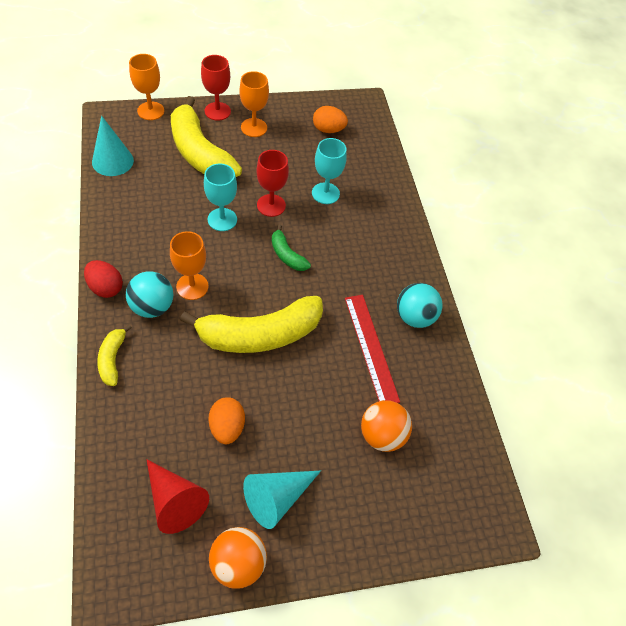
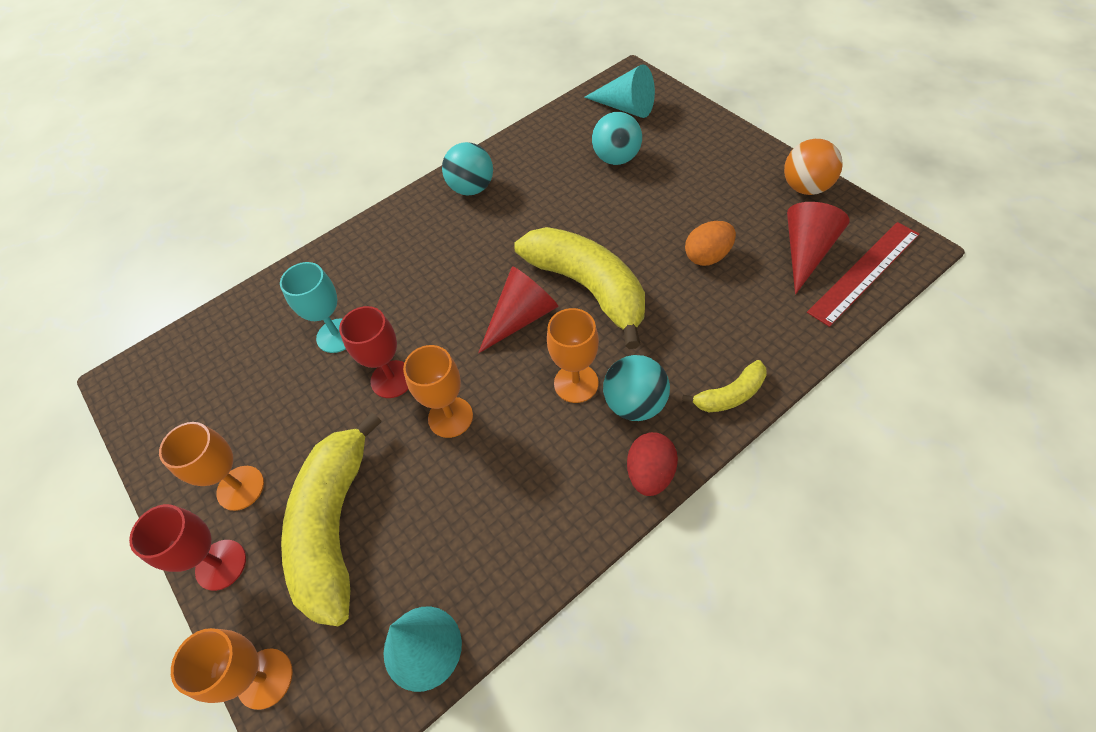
camera: 105 degrees left, 0 degrees up
(200, 153) = (335, 526): yellow banana -> yellow banana turned 150 degrees clockwise
(222, 219) = (450, 417): turquoise goblet -> orange goblet
(265, 285) = (521, 317): none -> red cone
(277, 498) = (733, 192): turquoise cone -> turquoise cone (625, 107)
(287, 255) = (463, 321): green banana -> none
(328, 130) = (205, 393): orange egg -> none
(371, 348) = (533, 202): red ruler -> red ruler (864, 272)
(382, 435) = (616, 158): orange ball -> turquoise ball

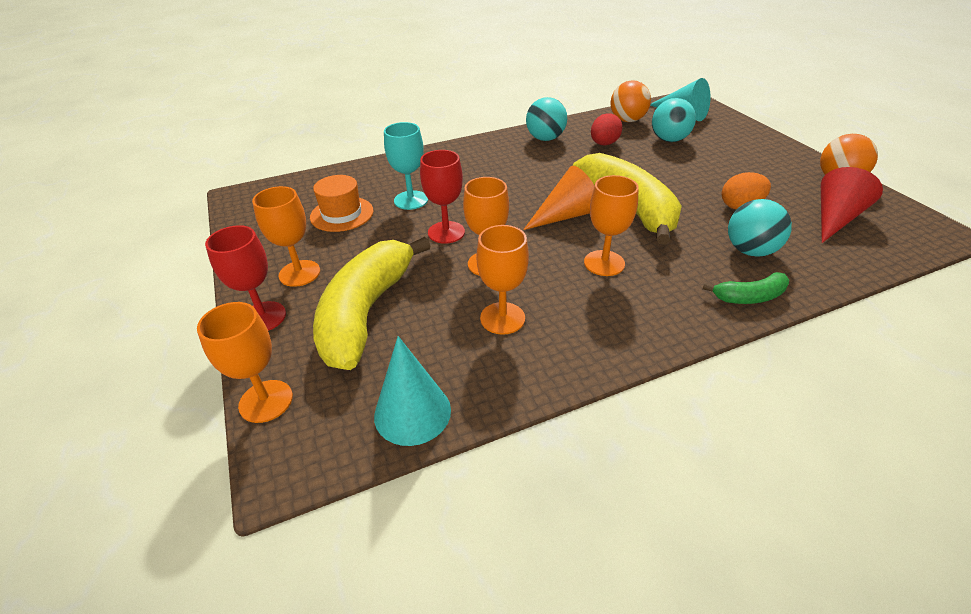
camera: 10 degrees right, 15 degrees down
(260, 379) = (342, 214): none -> orange hat
(484, 494) = (502, 318): none -> orange goblet
(521, 317) = (566, 215): red cone -> orange cone
(563, 132) = (627, 120): none -> orange ball
(635, 404) = (656, 286): turquoise ball -> turquoise ball (750, 251)
(650, 473) = (661, 335): red egg -> red egg (604, 144)
(730, 395) = (749, 297): yellow banana -> green banana
(864, 272) = (892, 240): red ruler -> none

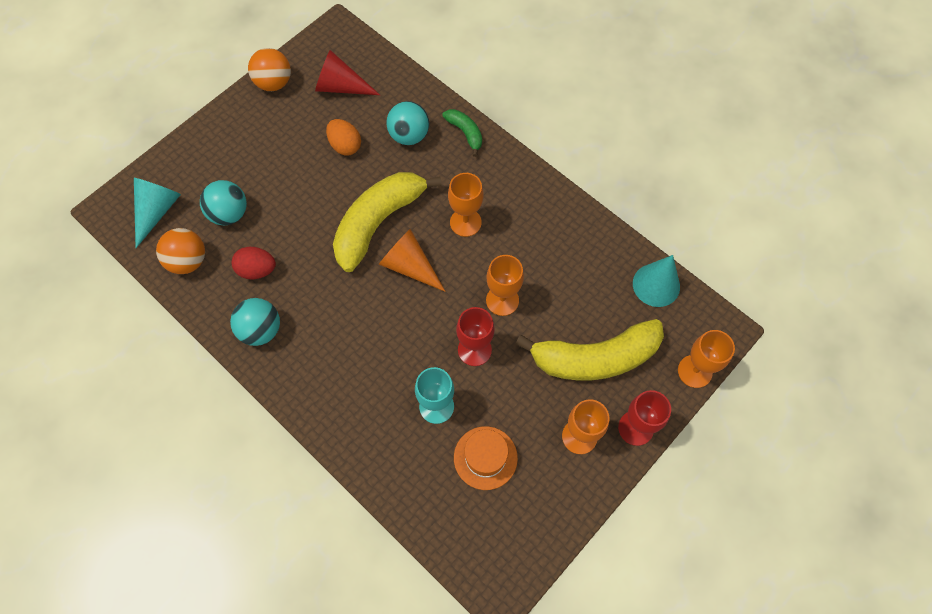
camera: 115 degrees left, 25 degrees up
(502, 318) = (556, 267): orange goblet -> none

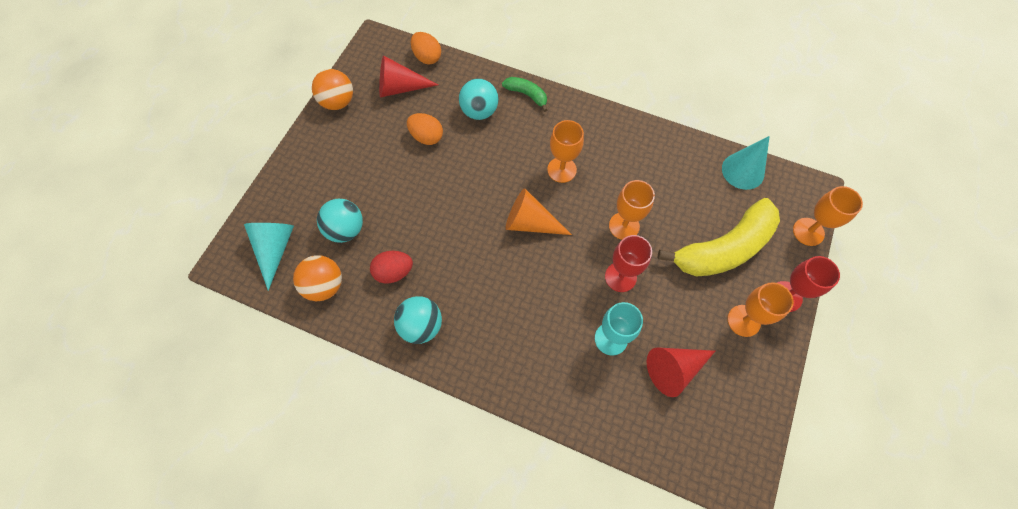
camera: 20 degrees left, 0 degrees up
(378, 223) = (486, 194): yellow banana -> none
(381, 62) = (427, 57): none -> orange egg
(485, 458) = (674, 369): orange hat -> red cone

